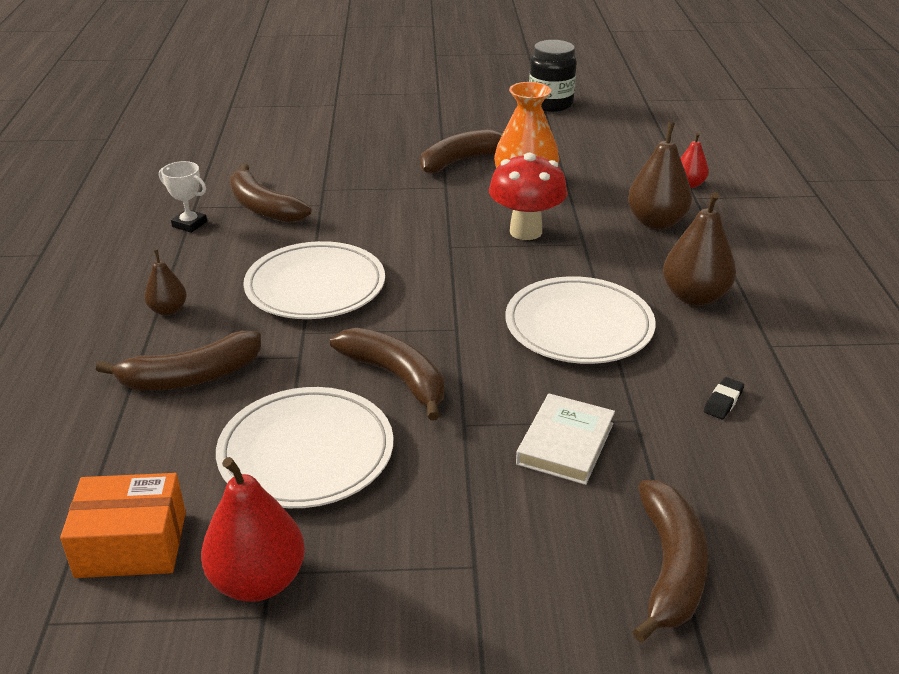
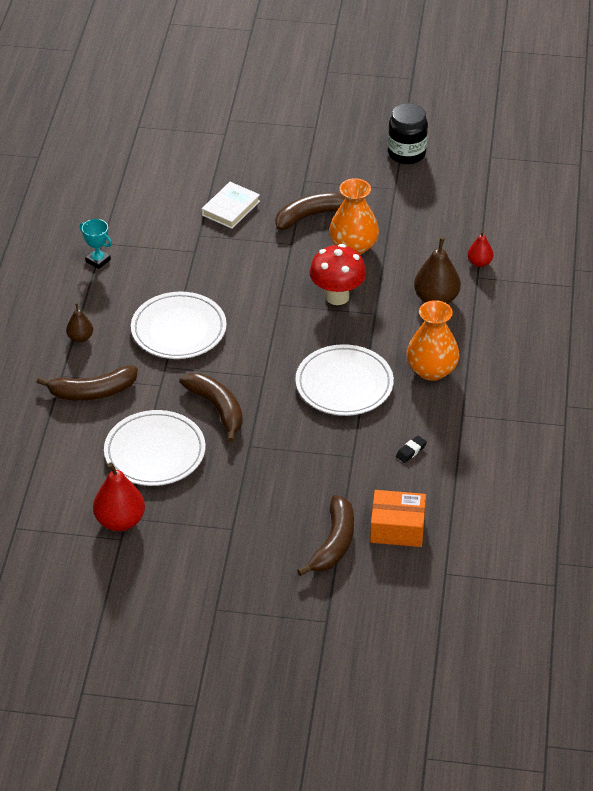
camera: 10 degrees right, 10 degrees up
(131, 544) = (56, 493): orange box -> orange box (397, 528)
(189, 224) = (98, 260): white trophy -> turquoise trophy
(263, 207) = (152, 249): brown banana -> none
(565, 444) = (305, 466): white book -> white book (231, 208)
(694, 297) = (431, 370): brown pear -> orange vase

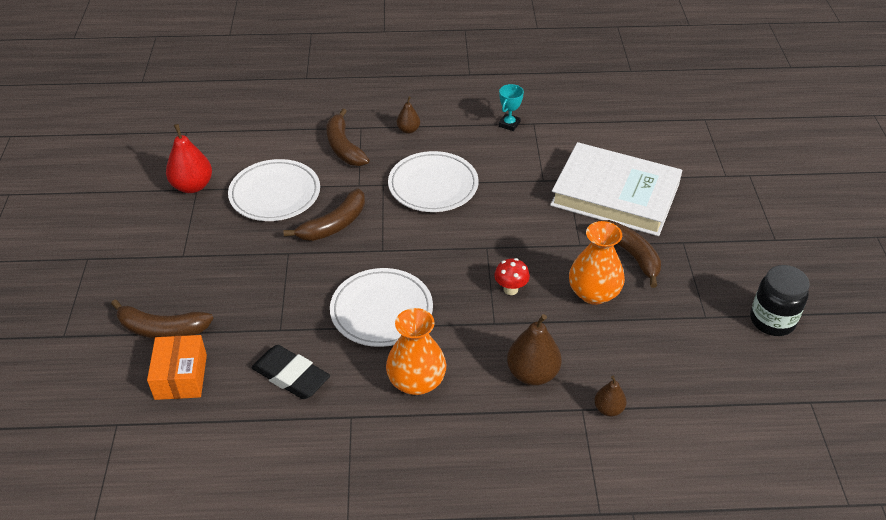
camera: 80 degrees right, 0 degrees up
(231, 208) = (615, 195): white book -> white book, size x2.17
(337, 297) = (510, 289): red mushroom -> red mushroom, size x0.58
(411, 451) = (291, 376): black eraser -> black eraser, size x2.26
(479, 263) = (608, 409): red pear -> brown pear

